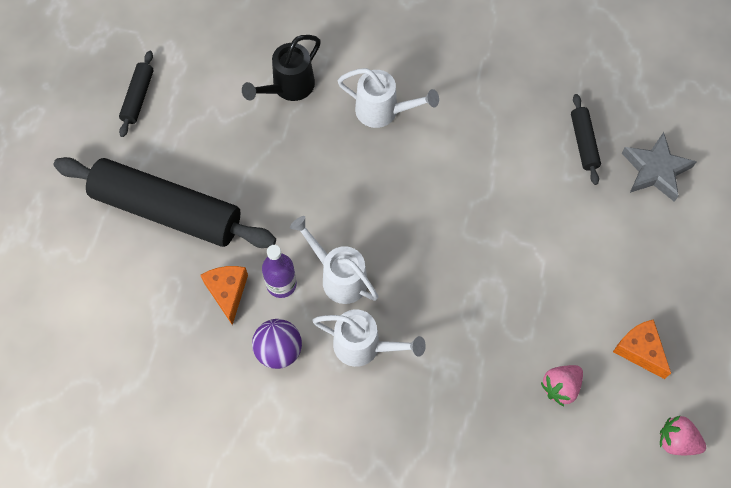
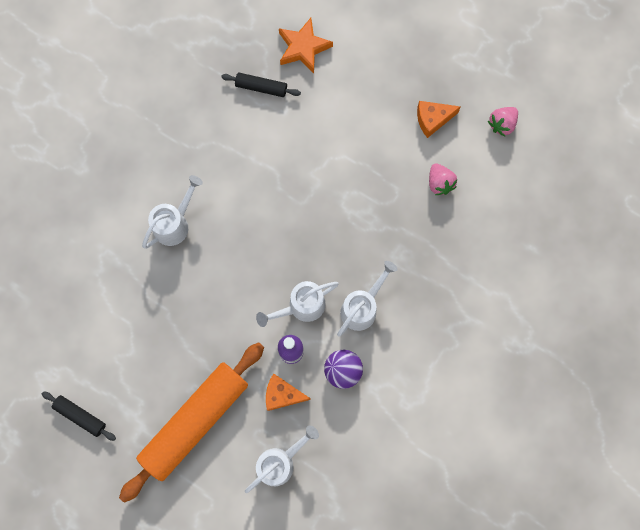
camera: 70 degrees left, 10 degrees up
(147, 316) = (279, 462): none -> white watering can
(167, 210) = (195, 421): black rolling pin -> orange rolling pin
(289, 87) = (122, 290): black watering can -> none
(655, 170) = (303, 48): grey star -> orange star

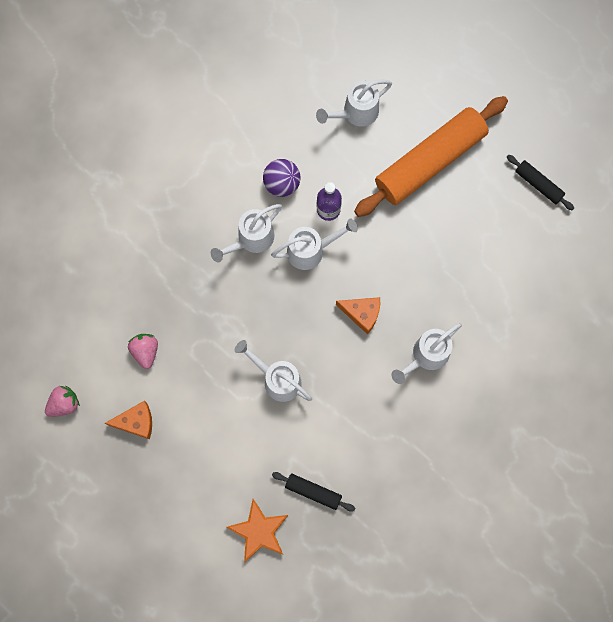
camera: 170 degrees left, 0 degrees up
(282, 394) = (343, 171): orange cheese -> orange cheese (362, 314)
(311, 179) = (277, 379): none -> white watering can

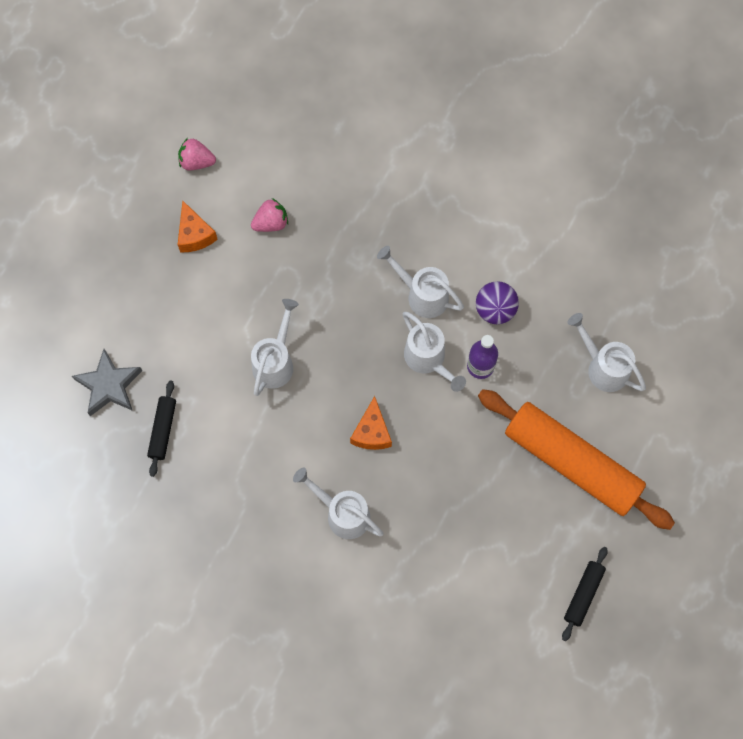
camera: 75 degrees right, 5 degrees down
(64, 404) = (196, 162): pink strawberry -> pink strawberry turned 150 degrees clockwise
(259, 531) = (109, 385): orange star -> grey star

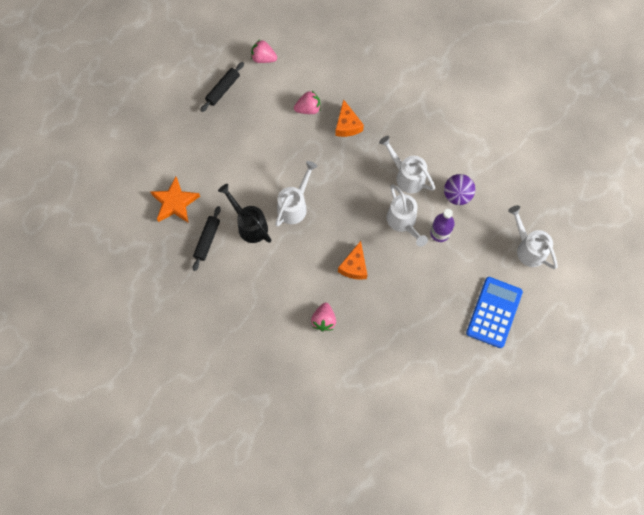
camera: 10 degrees right, 0 degrees up
(109, 385) = (175, 203): grey star -> orange star
(195, 234) = (253, 108): orange cheese -> orange cheese (347, 125)
(218, 399) = (249, 225): none -> black watering can
(343, 513) = (324, 320): white watering can -> pink strawberry
(571, 463) = (494, 312): orange rolling pin -> blue calculator
(583, 594) = (486, 407): black rolling pin -> black rolling pin (223, 89)

